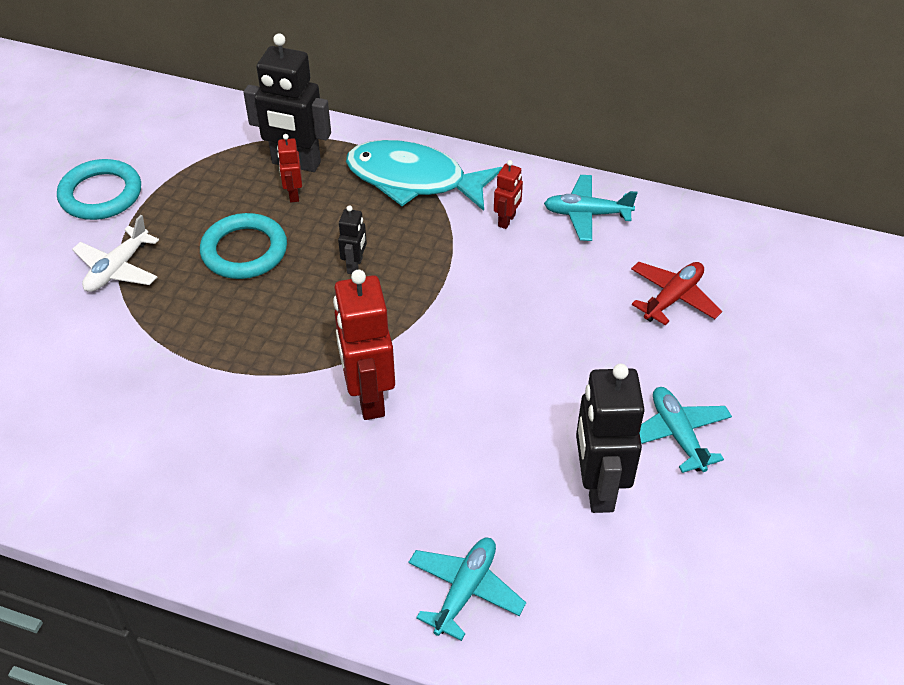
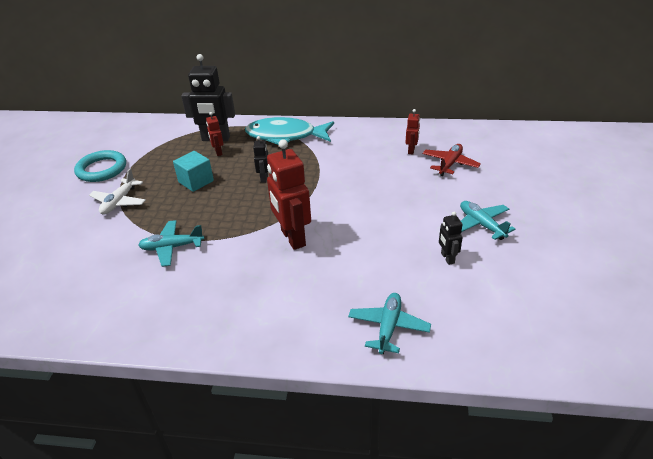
camera: 10 degrees left, 10 degrees down
(244, 251) = (196, 181): turquoise ring -> turquoise cube
(507, 220) = (344, 145): red robot -> red robot (411, 150)
(587, 214) = (387, 136): turquoise plane -> turquoise plane (172, 247)
(597, 487) = (447, 258): black robot -> black robot, size x0.49

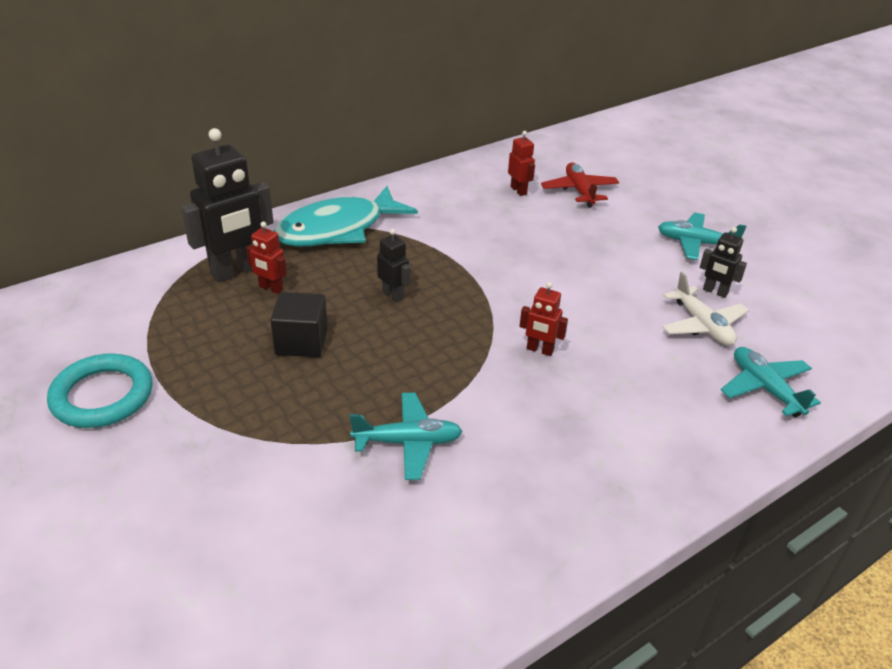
camera: 45 degrees left, 0 degrees up
(119, 202) = (221, 426): white plane -> white plane (702, 325)
(172, 247) = (408, 442): turquoise plane -> turquoise plane turned 135 degrees counterclockwise
(196, 181) = (301, 342): turquoise cube -> black cube
(292, 238) = (539, 350): red robot -> red robot, size x0.49

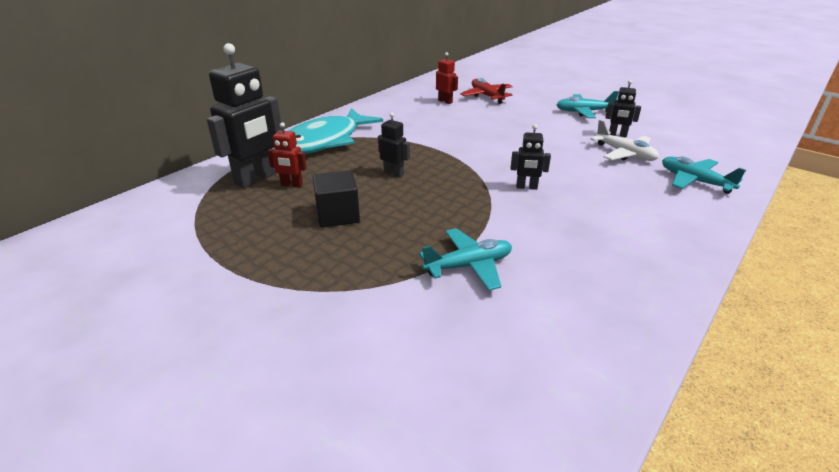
camera: 15 degrees left, 5 degrees down
(102, 396) = (173, 288): turquoise ring -> none
(539, 350) = (526, 187): red robot -> black robot

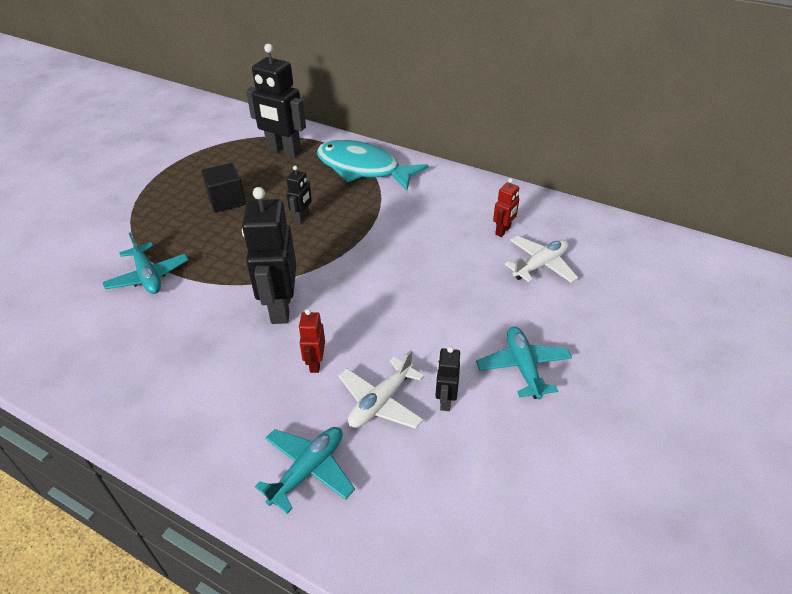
camera: 80 degrees right, 10 degrees up
(291, 185) = (275, 169): red robot -> red robot (315, 363)
(487, 96) = (540, 265): red plane -> white plane
(526, 187) = (280, 308): black robot -> black robot, size x2.02

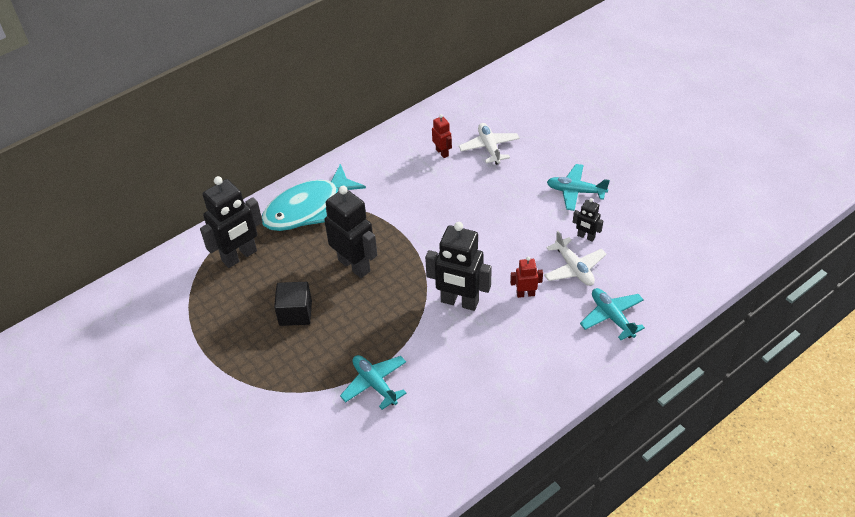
camera: 65 degrees left, 5 degrees up
(148, 276) = (375, 384): turquoise plane -> turquoise plane turned 120 degrees counterclockwise
(302, 218) = (354, 265): black robot -> black robot, size x2.02
(315, 363) = (525, 294): red robot -> red robot turned 150 degrees clockwise

